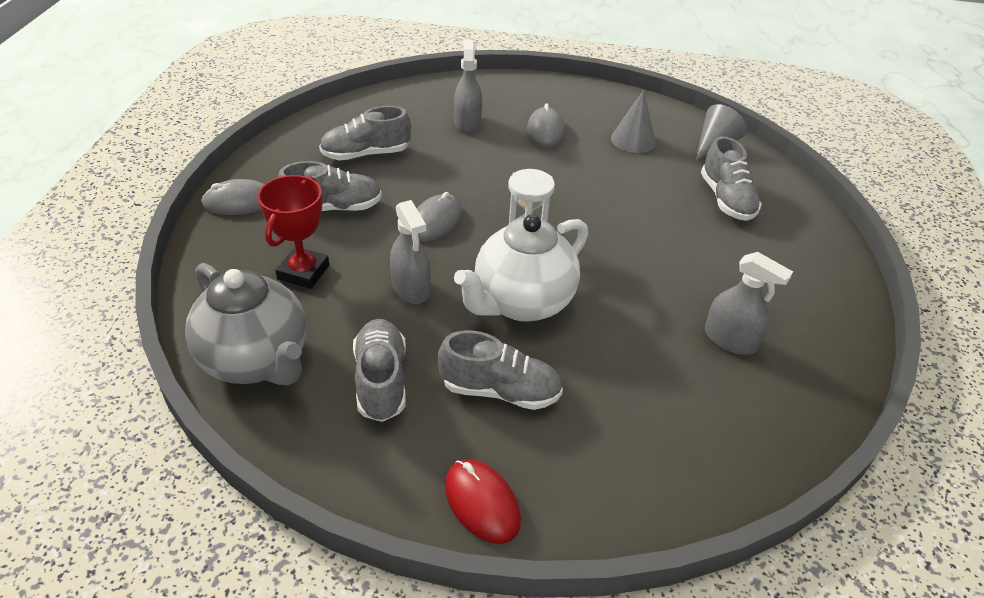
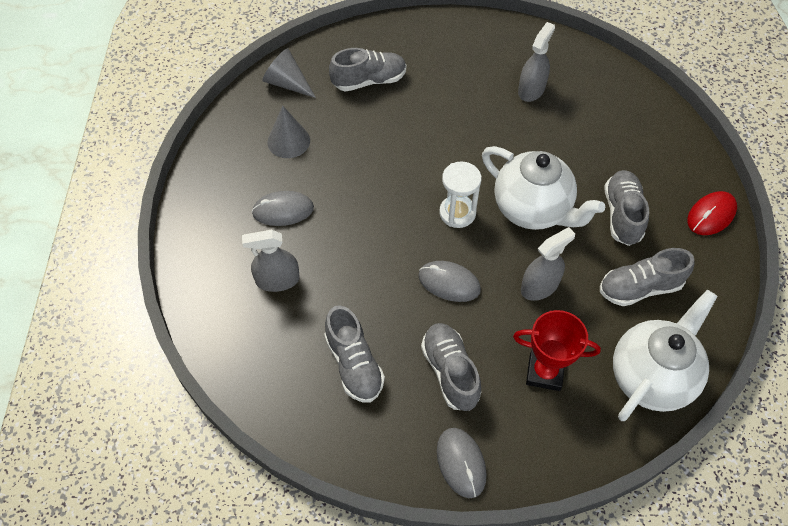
camera: 95 degrees left, 15 degrees up
(257, 360) = (651, 377): grey teapot -> white teapot

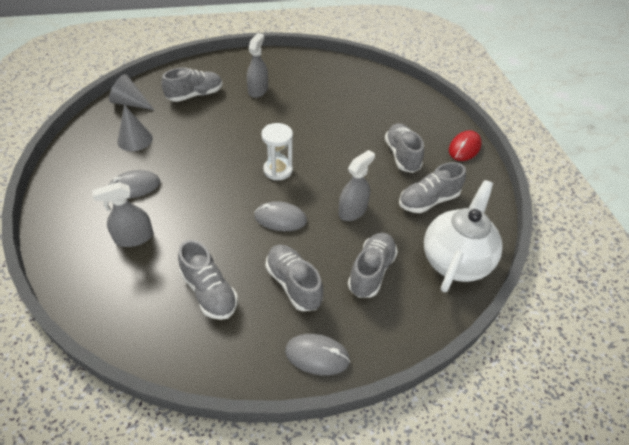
camera: 15 degrees left, 10 degrees down
(461, 463) = (317, 355): grey mouse -> grey mouse turned 45 degrees counterclockwise
(531, 89) = (317, 88): grey spray bottle -> grey spray bottle (258, 90)
(532, 209) = (335, 161): white teapot -> none
(544, 372) = (371, 271): red trophy -> grey shoe

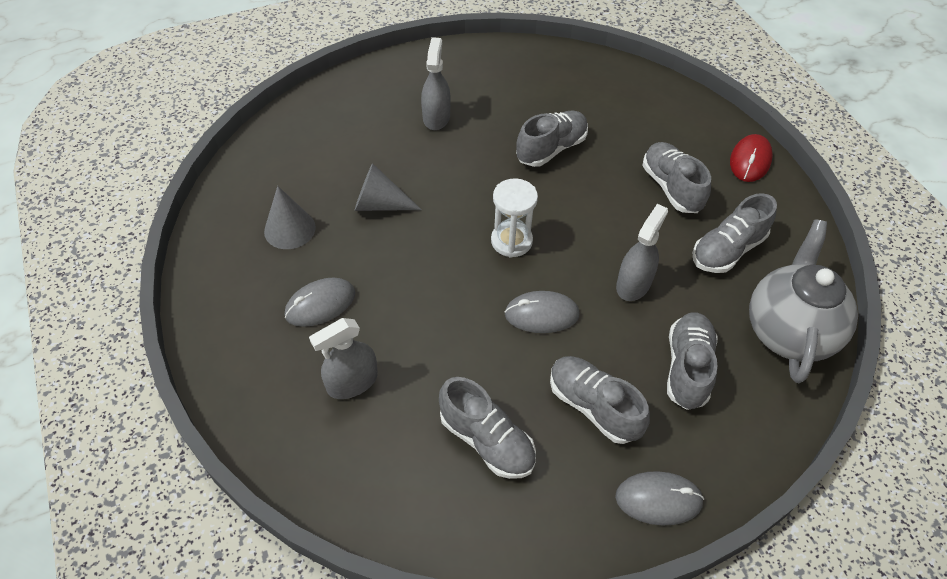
camera: 10 degrees left, 5 degrees up
(130, 103) = (258, 170): grey cone -> grey cone (380, 204)
(195, 95) = (348, 141): grey shoe -> grey shoe (551, 149)
(455, 260) = (788, 331): white teapot -> grey teapot

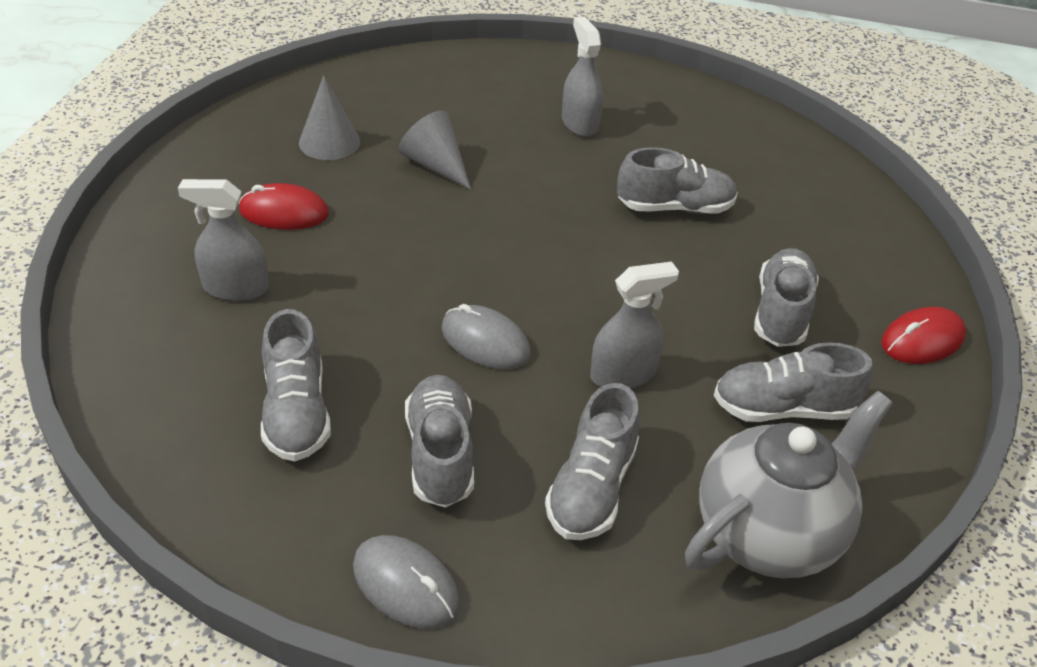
camera: 35 degrees right, 10 degrees down
(320, 304) = (284, 212): grey mouse -> red mouse
(436, 117) = (579, 123): grey spray bottle -> grey spray bottle turned 60 degrees counterclockwise
(511, 241) = (531, 262): white hourglass -> none
(687, 368) = (591, 488): grey shoe -> grey shoe turned 150 degrees clockwise

